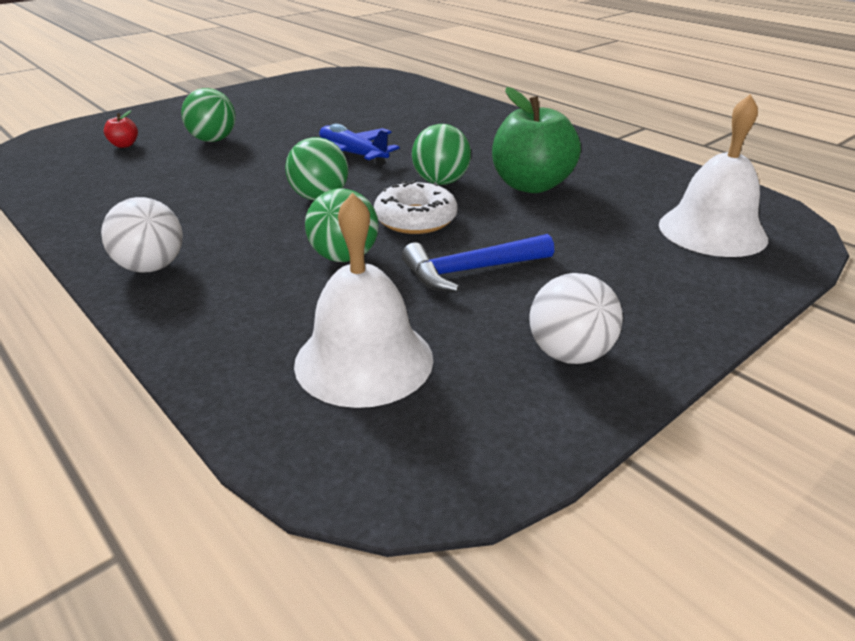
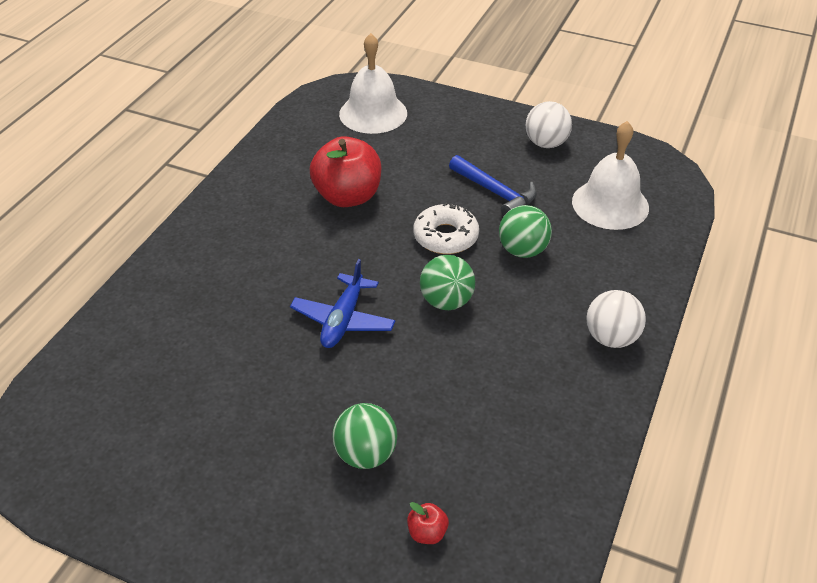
camera: 115 degrees left, 10 degrees up
(440, 182) = (371, 244): green ball -> none
(531, 185) = (348, 196): green apple -> red apple

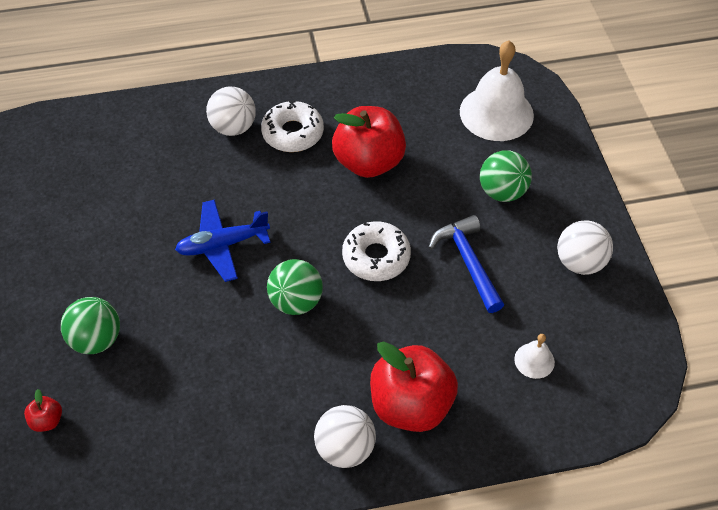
camera: 55 degrees right, 10 degrees up
(219, 255) = (233, 127): none -> white ball
(268, 223) = (293, 133): none -> white donut
(496, 193) = (468, 262): blue hammer -> blue hammer turned 150 degrees clockwise
(522, 250) = (405, 323): green ball -> green ball (502, 192)
(599, 283) = (411, 405): none -> red apple
(610, 204) = (534, 360): white bell -> white bell, size x0.45

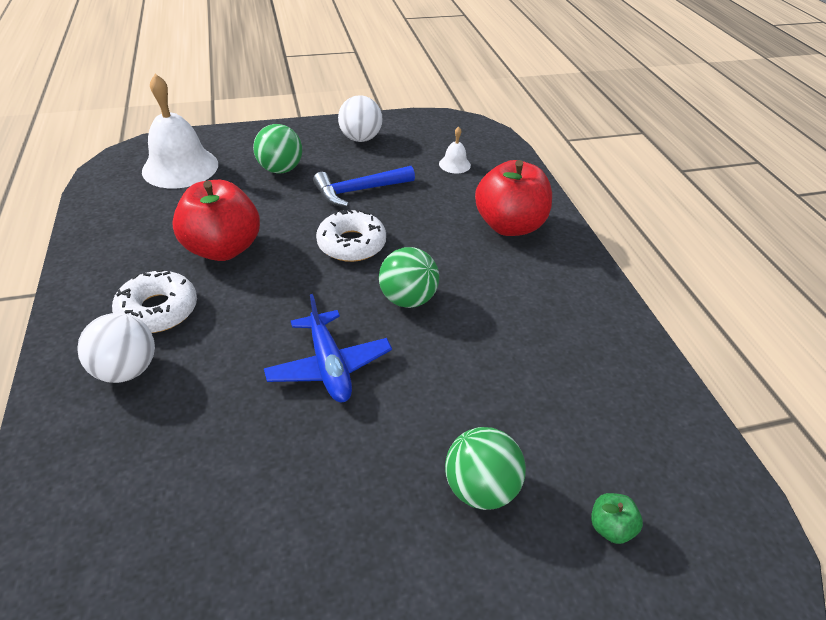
camera: 95 degrees left, 10 degrees down
(47, 420) = (610, 527): red apple -> green apple
(345, 448) = (561, 263): white ball -> none

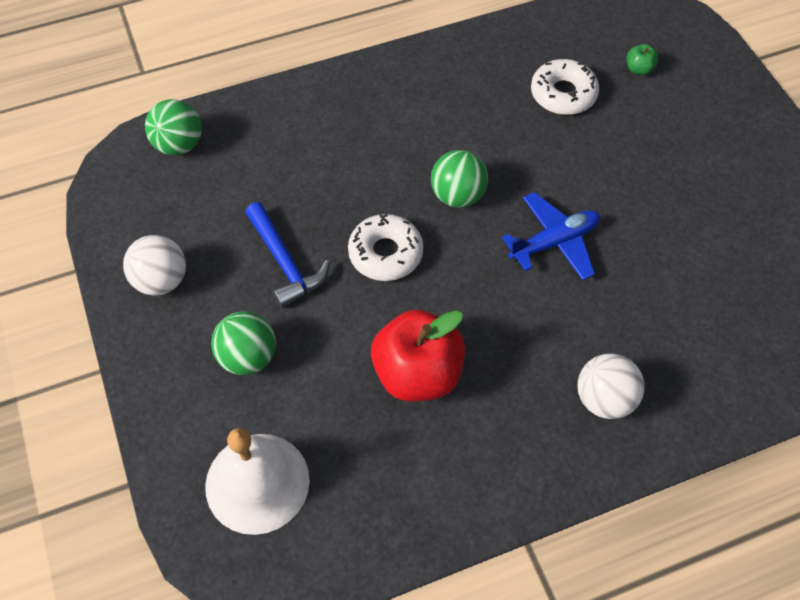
camera: 95 degrees left, 15 degrees up
(158, 310) = (525, 402): white donut -> white donut (563, 94)
(454, 164) = (215, 175): white bell -> none
(480, 487) = (634, 135): green ball -> green ball (179, 145)
(509, 225) = (329, 122): red apple -> none

